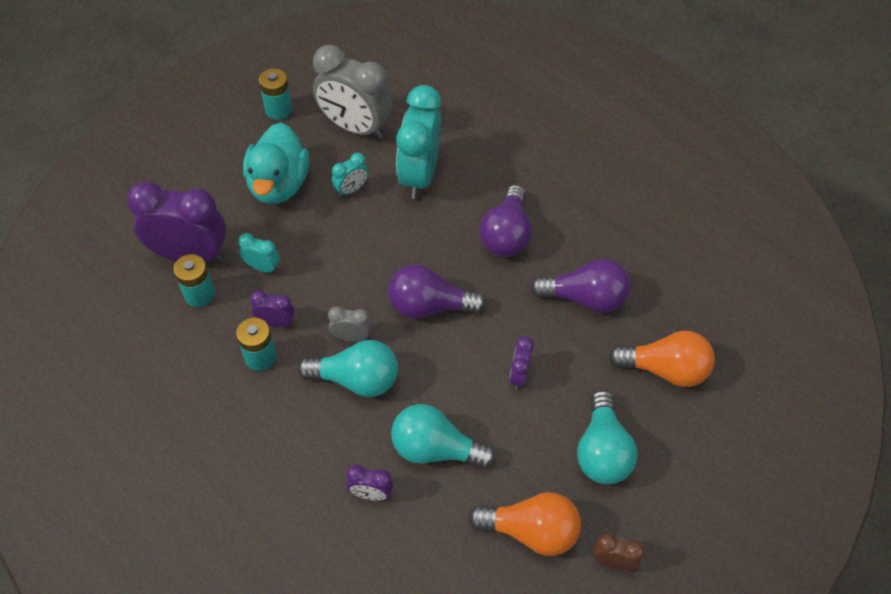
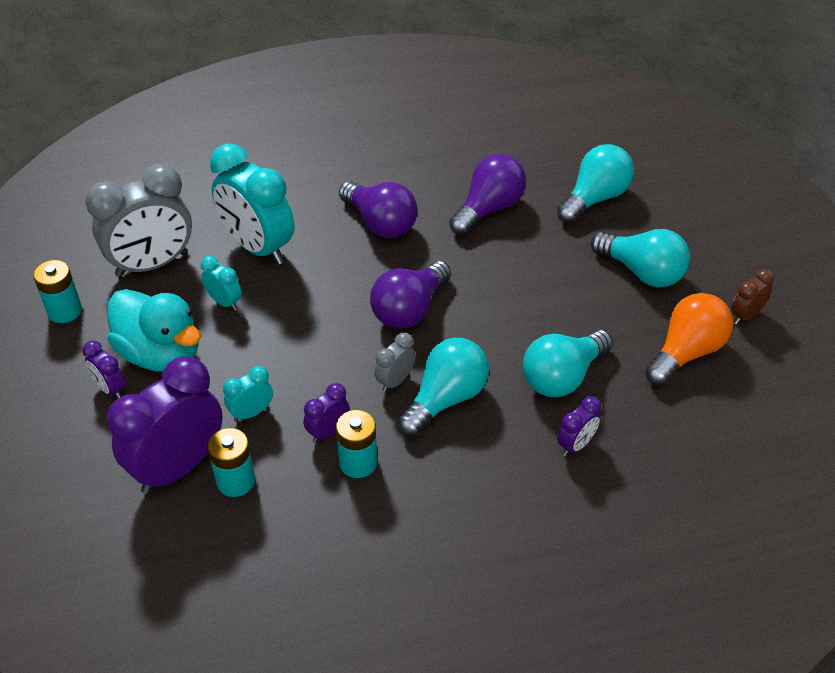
camera: 55 degrees left, 10 degrees down
(351, 189) = (224, 302): turquoise clock -> turquoise clock turned 45 degrees counterclockwise
(519, 375) = (531, 286): purple clock -> purple clock (110, 389)
(665, 369) = (594, 198): orange light bulb -> turquoise light bulb

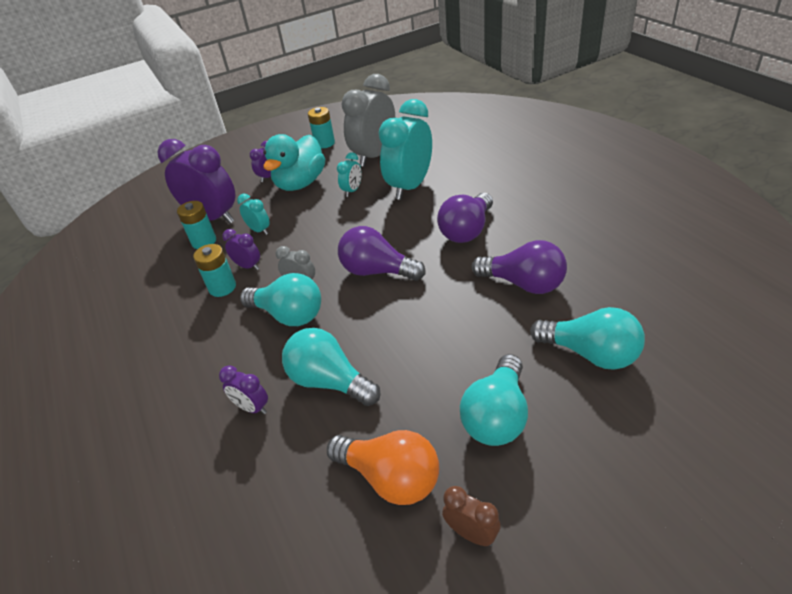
camera: 80 degrees right, 5 degrees down
(152, 264) = (374, 156): grey clock -> grey clock turned 75 degrees clockwise

